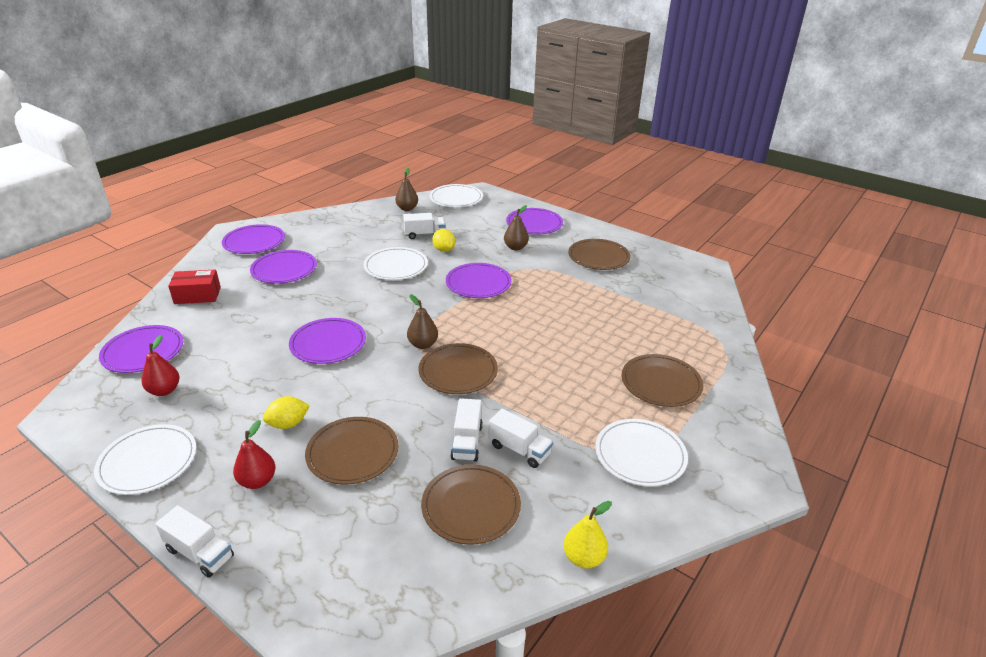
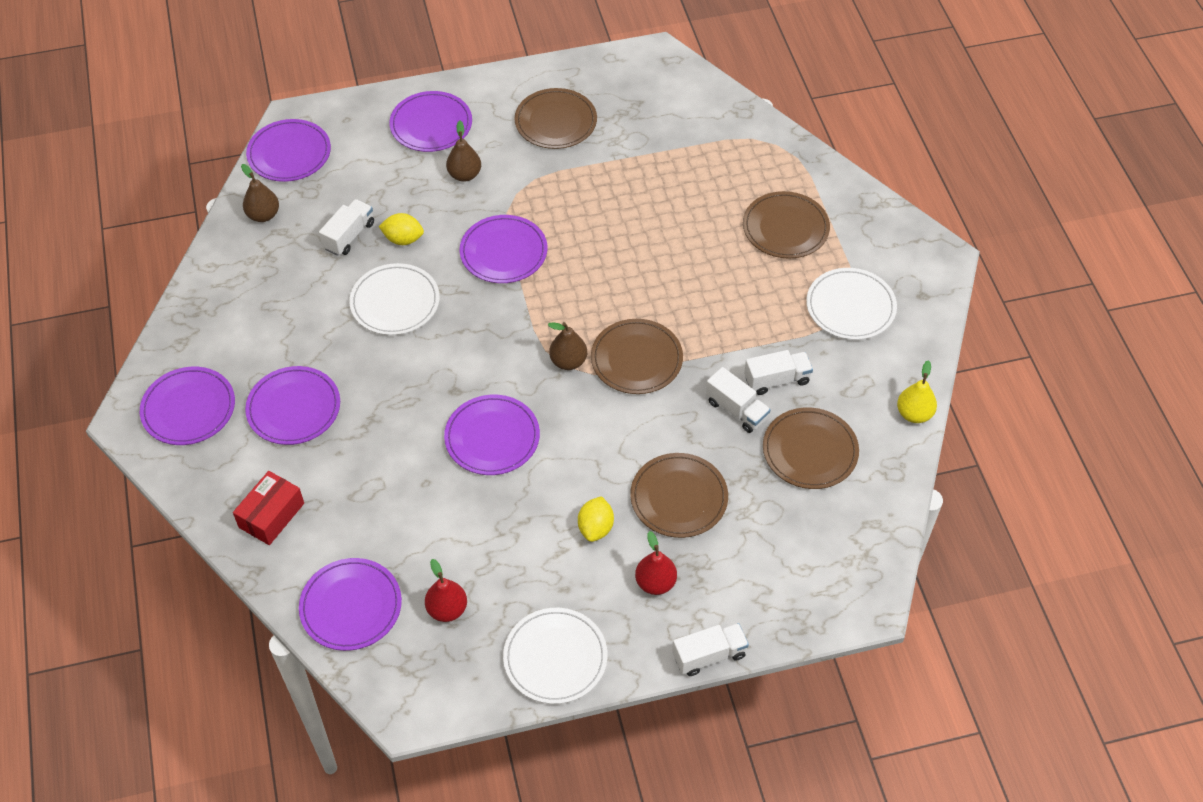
camera: 50 degrees left, 20 degrees up
(456, 198) = (289, 153): white plate -> purple plate

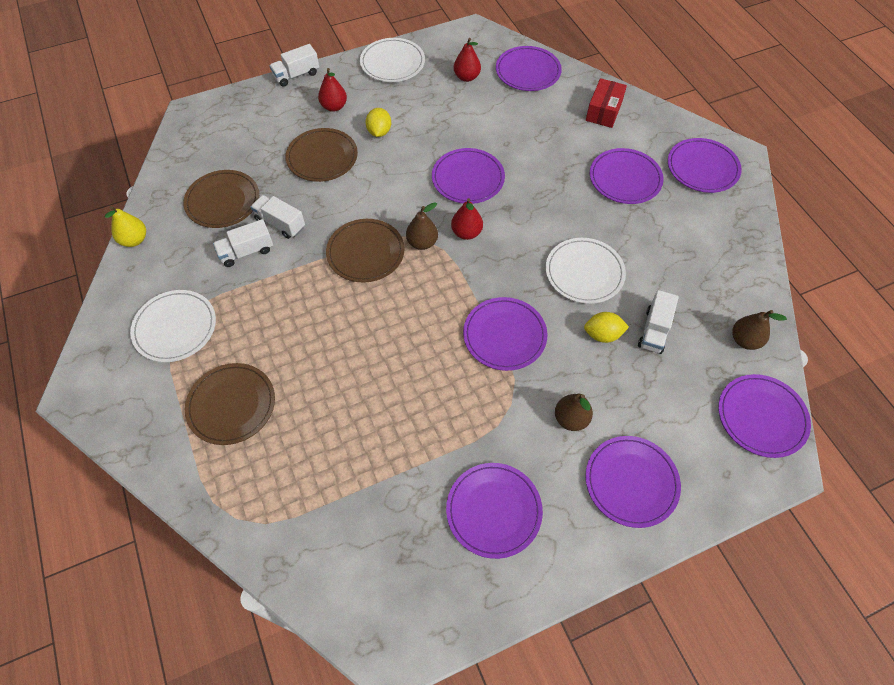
camera: 170 degrees right, 5 degrees up
(513, 366) = (466, 233): none -> red pear
(555, 122) = (493, 510): brown plate -> purple plate

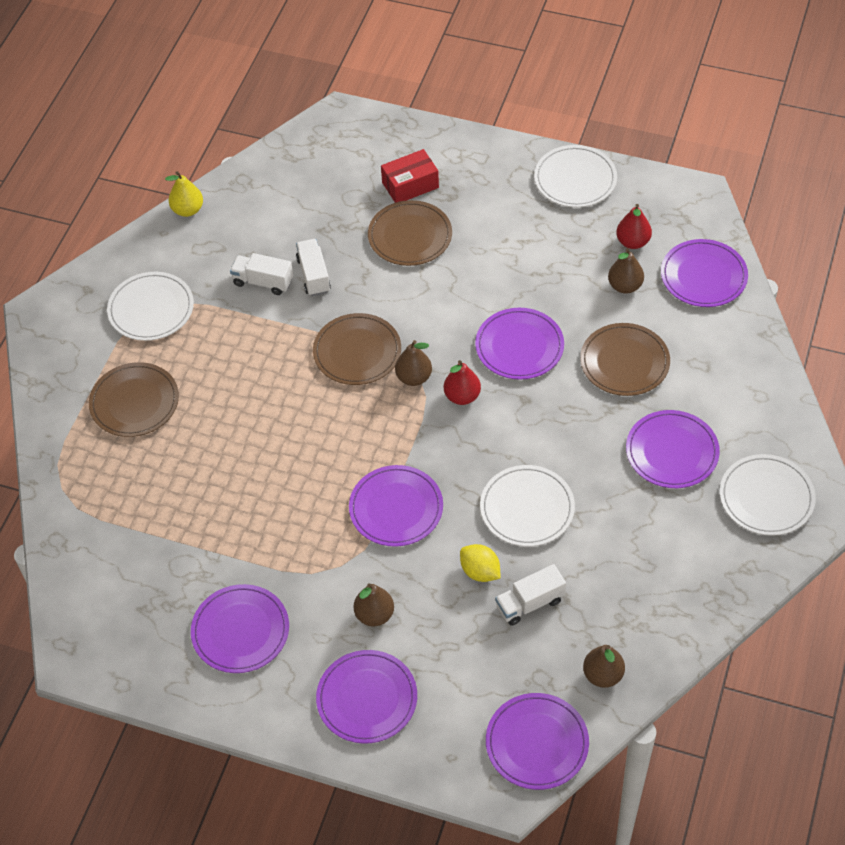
camera: 45 degrees right, 5 degrees down
(223, 201) = (287, 222): brown plate -> brown plate (624, 362)
(296, 75) = (470, 135): white truck -> none
(334, 107) = (471, 191): red pear -> none
(379, 132) = (487, 244): yellow lemon -> none
(490, 104) = (625, 286): none -> brown pear
(603, 111) = (733, 370): red box -> red box (410, 185)
(702, 168) = (766, 497): purple plate -> white plate

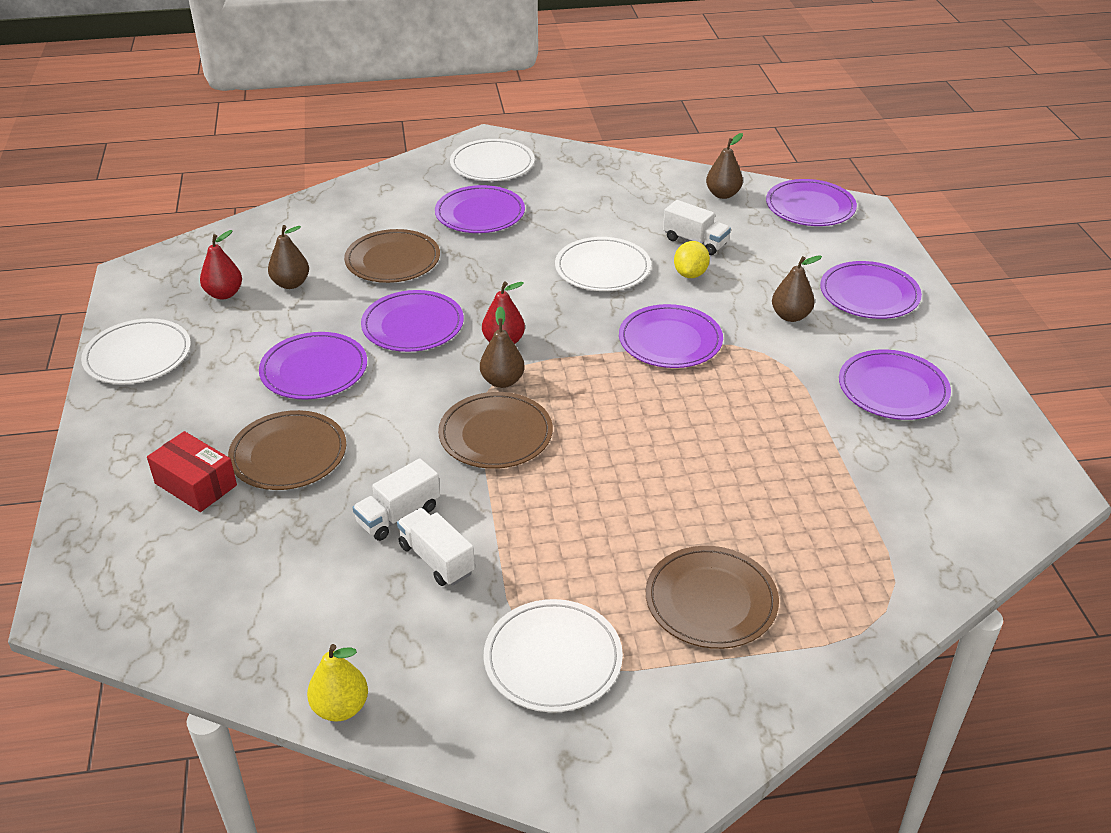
camera: 120 degrees left, 15 degrees down
(263, 282) = (436, 559): white truck -> white truck turned 150 degrees clockwise
(703, 276) = (253, 244): purple plate -> purple plate (314, 370)

